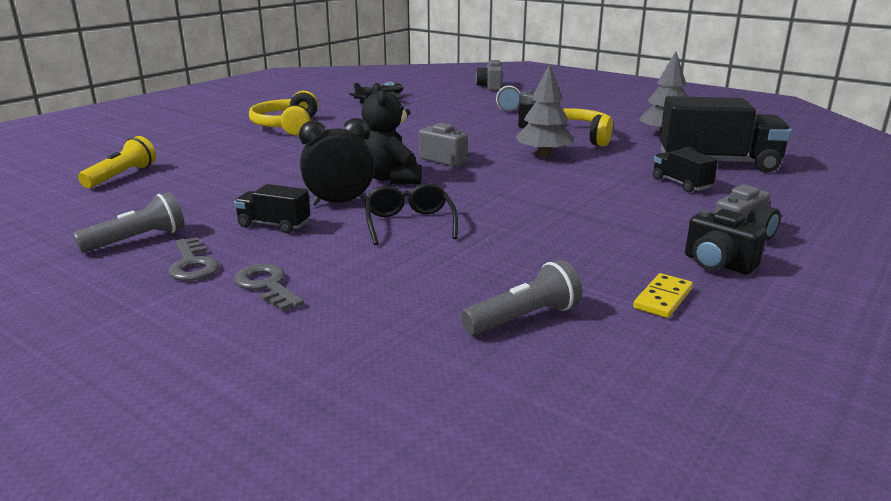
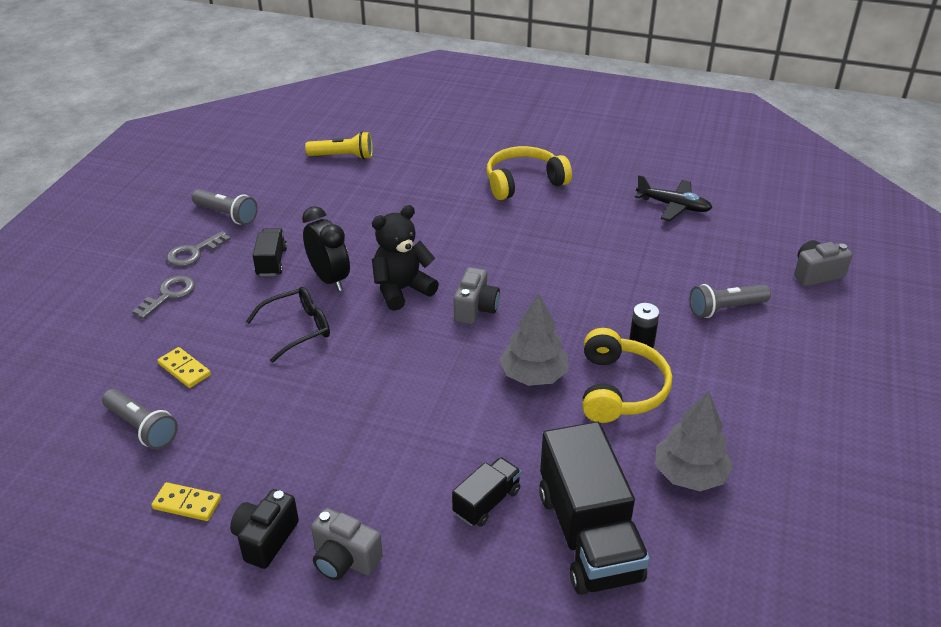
camera: 70 degrees right, 15 degrees up
(430, 285) = (184, 369): none -> yellow domino

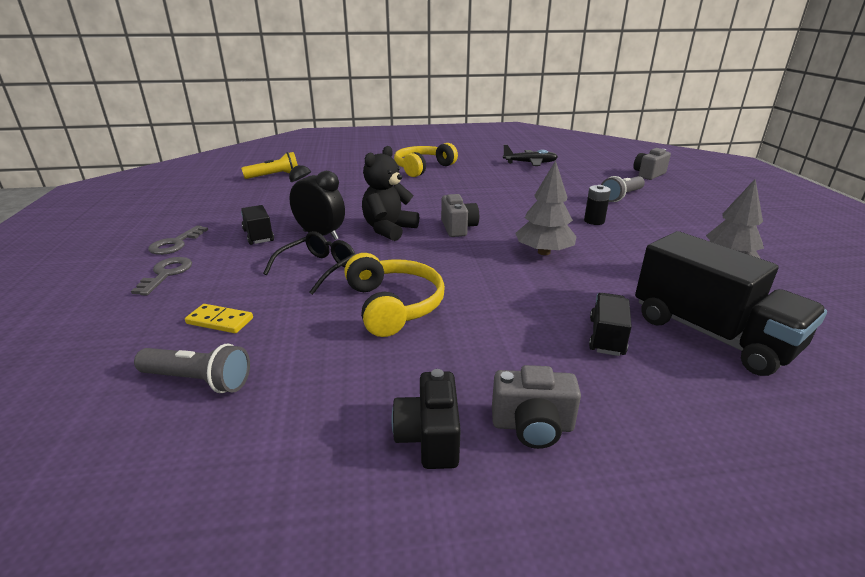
camera: 25 degrees left, 10 degrees down
(187, 503) = (306, 435): yellow domino -> none
(227, 215) = (194, 218): grey flashlight -> none
(620, 389) = (612, 245): yellow headphones -> yellow headphones (394, 305)

